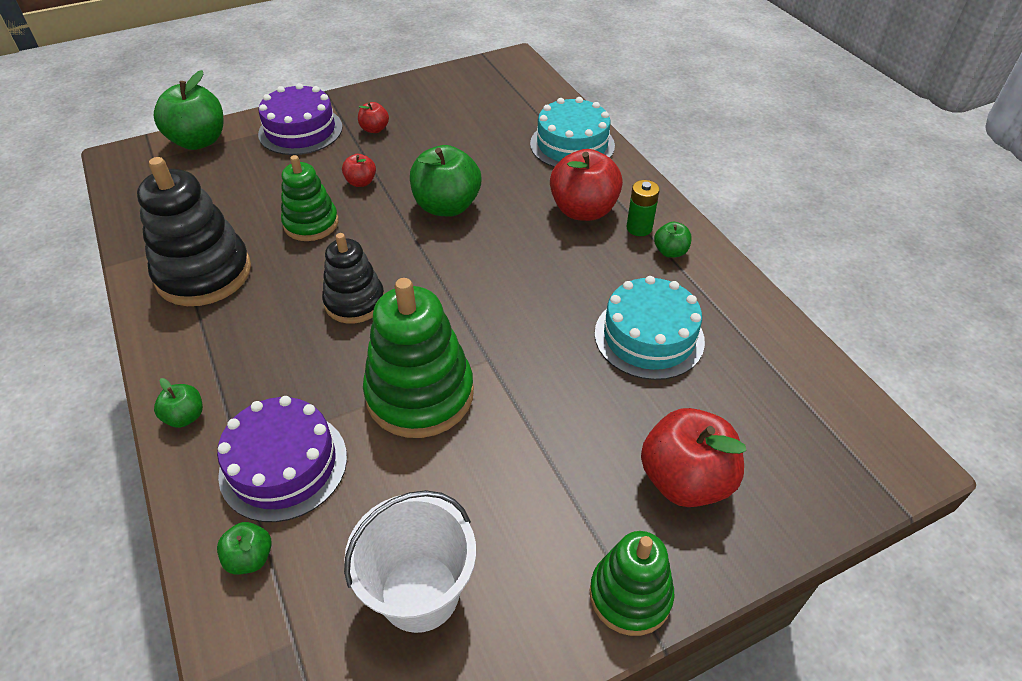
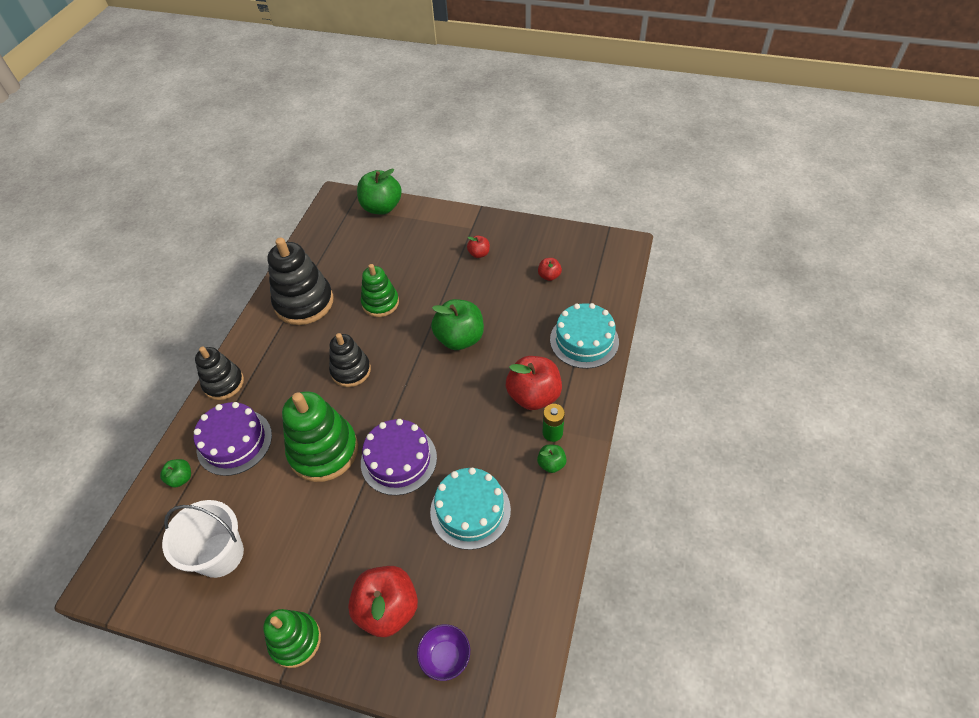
camera: 45 degrees right, 5 degrees up
(185, 417) = (223, 383): green apple -> black stacking toy
(300, 130) = (439, 230): purple cake -> purple cake (398, 460)
(361, 182) = (432, 290): red apple -> red apple (549, 276)
(792, 472) = (445, 656): none -> purple bowl

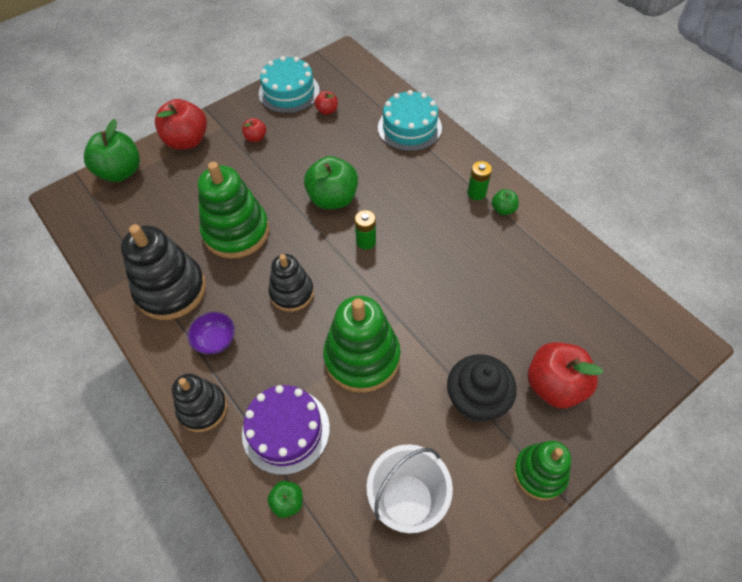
camera: 55 degrees left, 5 degrees up
(334, 554) = (476, 400): none -> black cupcake
(380, 303) = (236, 232): green stacking toy -> green stacking toy, size x1.60
(398, 460) = (419, 305): purple cake -> none
(434, 386) = (366, 241): none -> green battery
(445, 656) = (620, 366): purple bowl -> purple bowl (215, 340)
(470, 510) = (505, 281): turquoise cake -> turquoise cake (289, 92)
(533, 396) = (433, 185): red apple -> red apple (187, 141)

